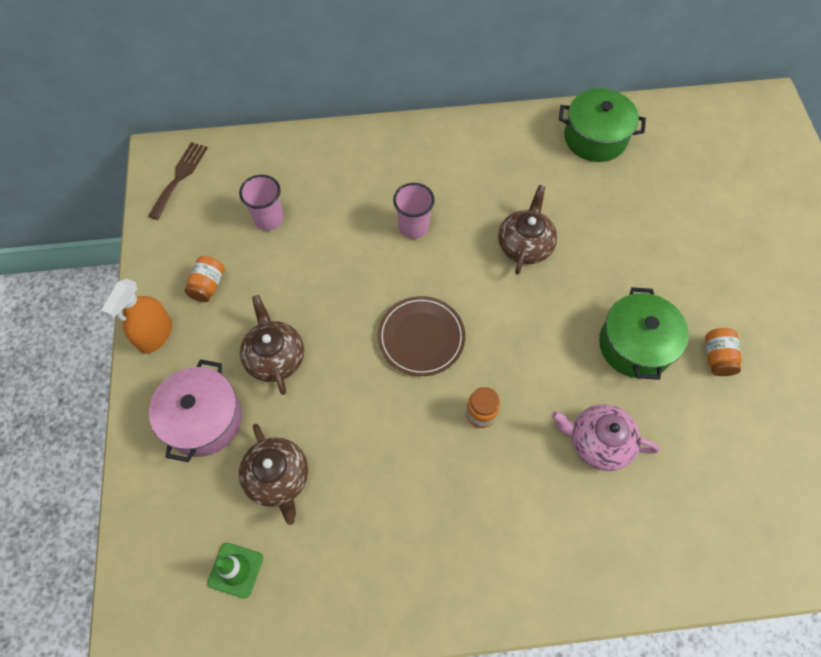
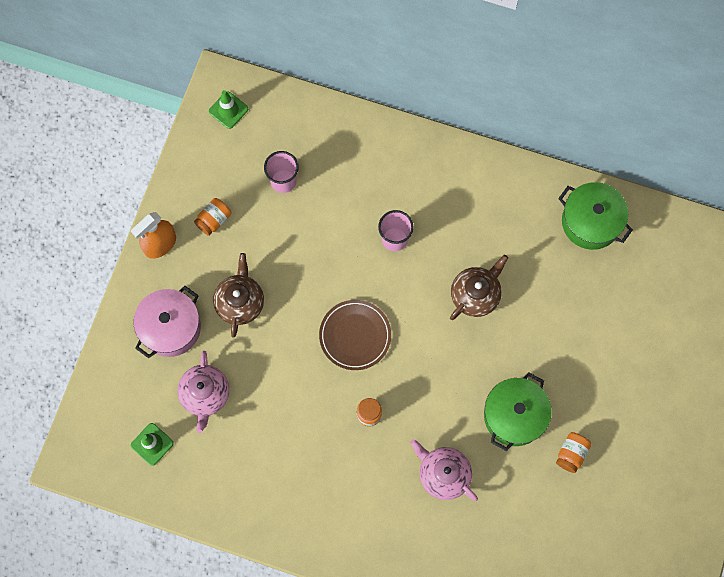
camera: 25 degrees right, 10 degrees up
(180, 177) = (228, 110): brown fork -> green traffic cone
(278, 478) = (205, 394): brown teapot -> pink teapot

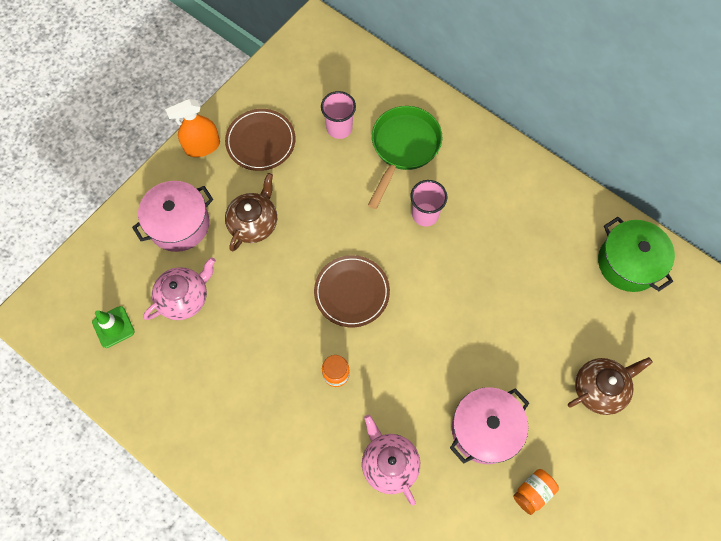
camera: 20 degrees right, 5 degrees down
(205, 394) = (184, 297): pink teapot -> pink teapot turned 150 degrees counterclockwise
(214, 220) = (260, 141): orange jar -> brown plate
(228, 110) = (314, 52): green traffic cone -> none
(351, 180) = (403, 148): none -> green pan
(475, 294) = (487, 294): brown teapot -> brown teapot (600, 388)
(514, 416) = (485, 429): green pot -> pink pot

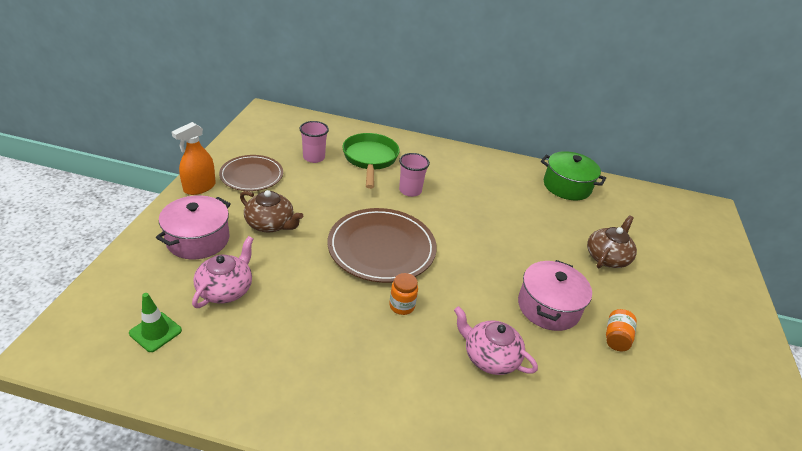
camera: 30 degrees left, 30 degrees down
(254, 223) = (270, 224): brown teapot -> brown teapot turned 120 degrees clockwise
(352, 292) = (381, 248): brown plate -> brown plate, size x1.56

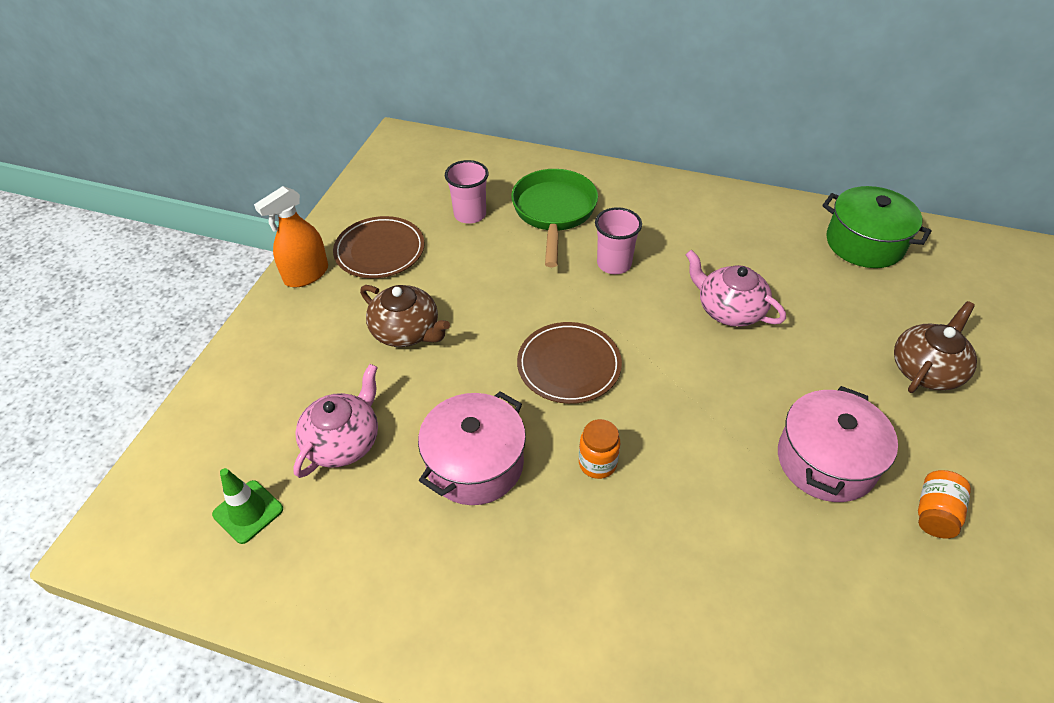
camera: 10 degrees right, 10 degrees up
(198, 239) = (304, 361): pink pot -> pink pot (475, 464)
(381, 248) = (569, 365): brown plate -> brown plate, size x0.64
(490, 357) = (730, 548): pink teapot -> pink teapot (729, 310)

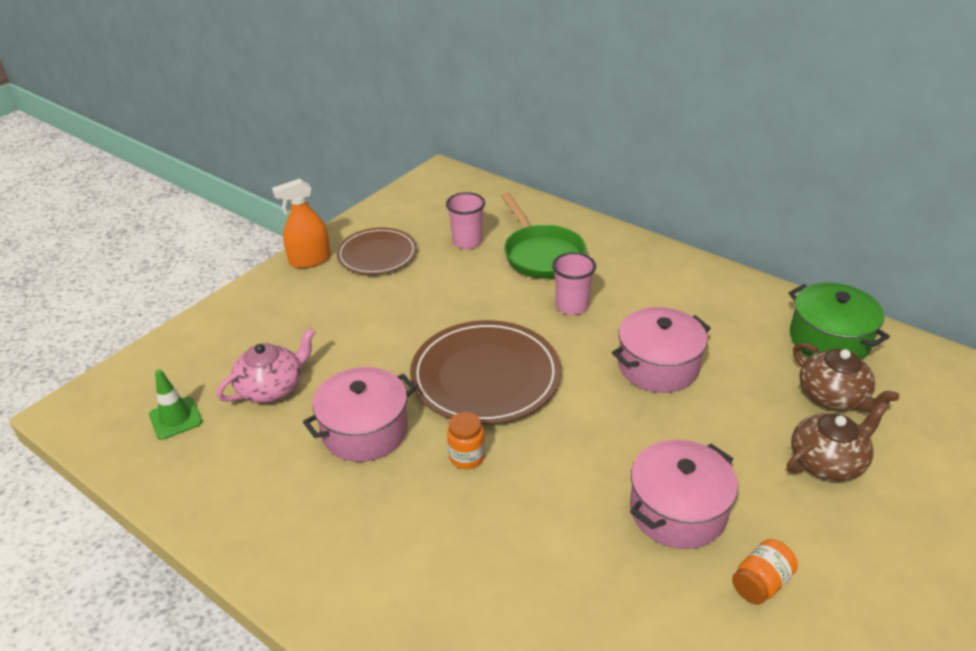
camera: 20 degrees right, 10 degrees down
(406, 331) = (365, 319): brown teapot -> brown teapot (833, 396)
(554, 212) = (541, 254): green pan -> green pan turned 135 degrees clockwise
(569, 365) = (485, 376): brown plate -> brown plate, size x1.56
(729, 310) = (658, 366): pink teapot -> pink pot

